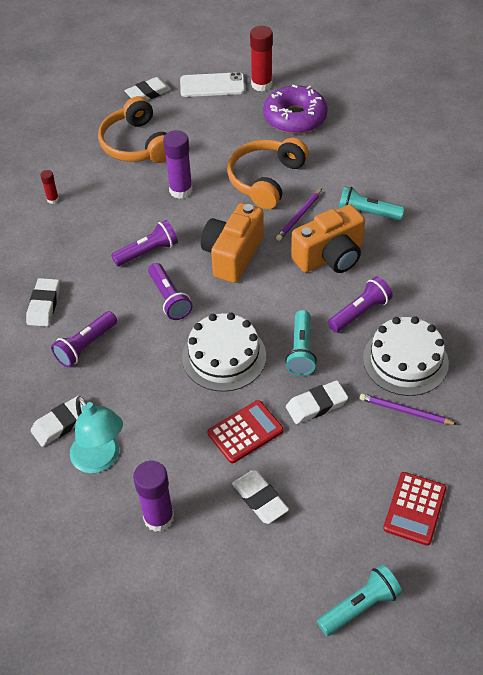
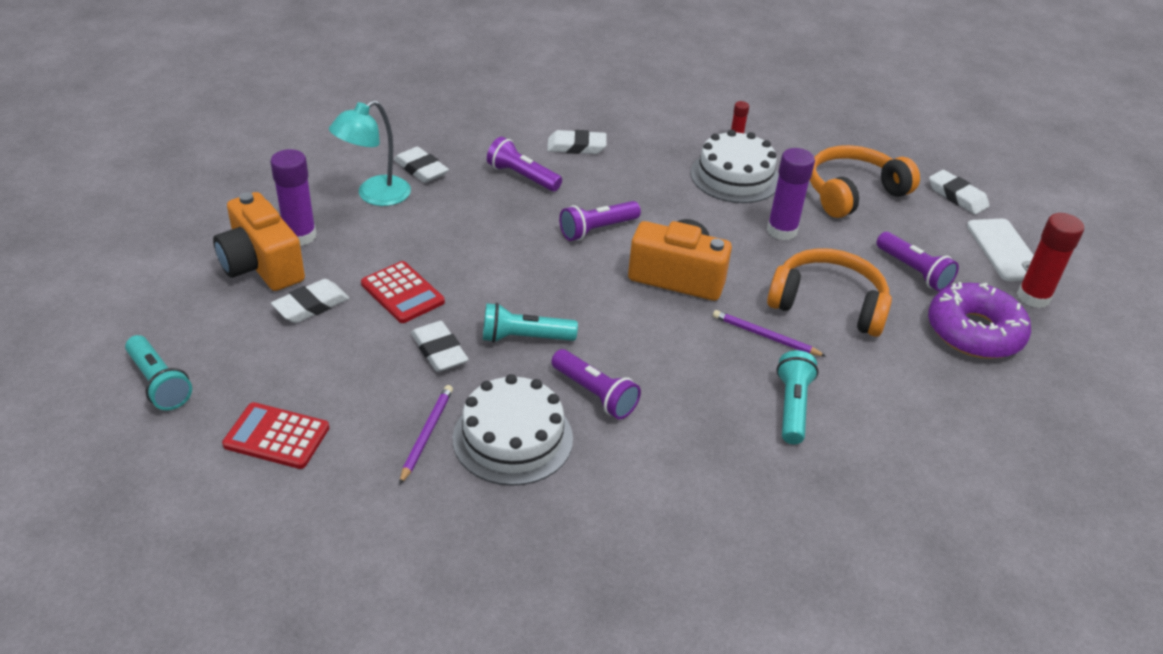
camera: 80 degrees right, 10 degrees down
(148, 252) = (669, 210): purple flashlight -> purple flashlight (914, 271)
(224, 356) = (512, 274): white cake -> white cake (735, 176)
(330, 256) = (694, 366): orange camera -> orange camera (261, 265)

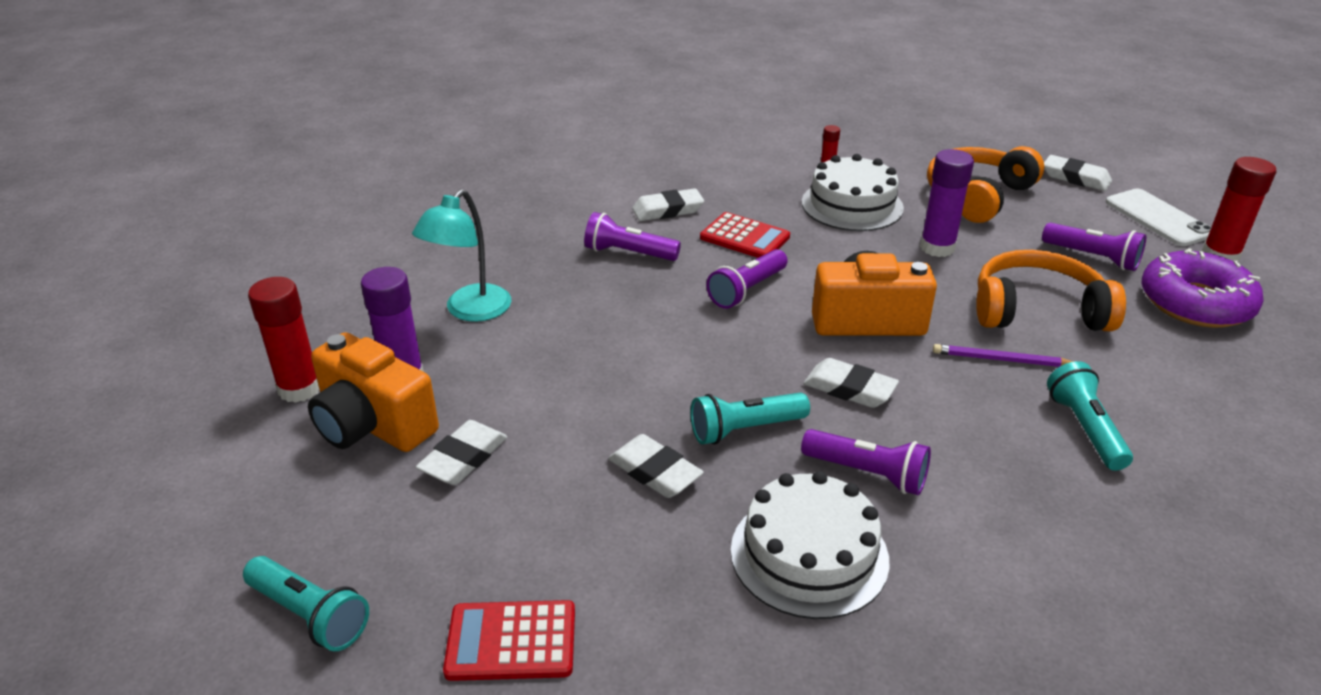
camera: 15 degrees left, 5 degrees down
(225, 226) = (299, 389): none -> red glue stick
(402, 293) = (569, 414): red calculator -> red calculator (744, 237)
(421, 169) = (508, 270): white eraser -> white eraser (849, 389)
(426, 434) = (702, 580): purple pencil -> none

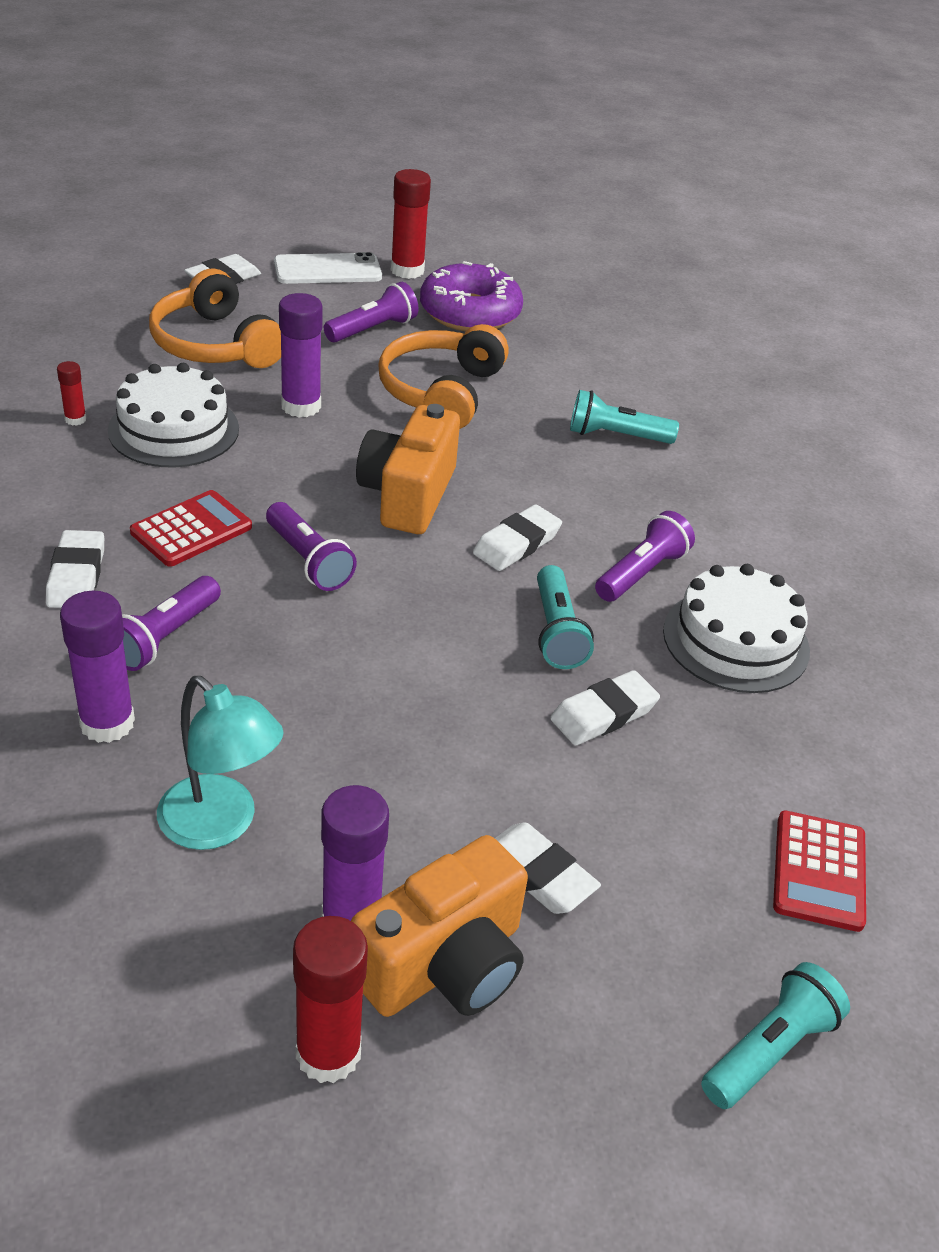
camera: 80 degrees left, 5 degrees up
(541, 252) = (107, 723): none -> purple glue stick
(1001, 360) = (507, 441): purple pencil -> none

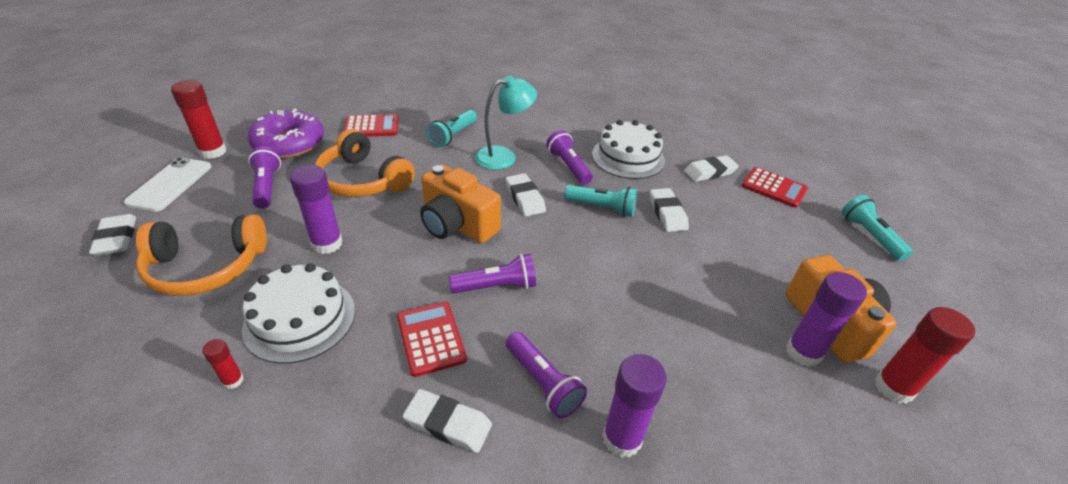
camera: 65 degrees left, 0 degrees up
(220, 825) = (727, 395): turquoise lamp -> turquoise lamp (504, 156)
(538, 874) = (772, 270): white eraser -> white eraser (710, 172)
(568, 360) = (371, 127): none -> red calculator

